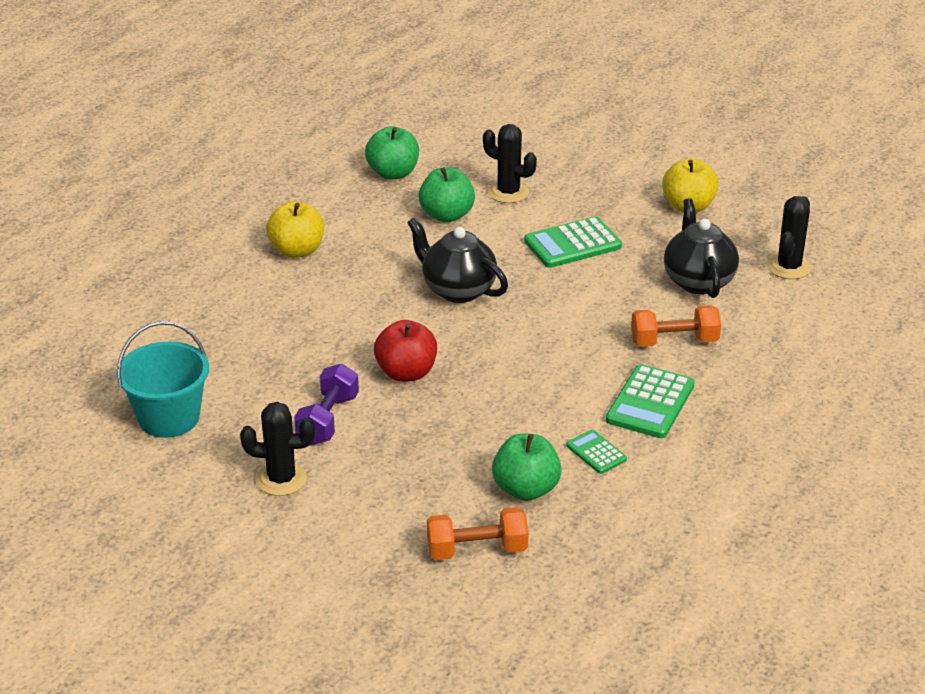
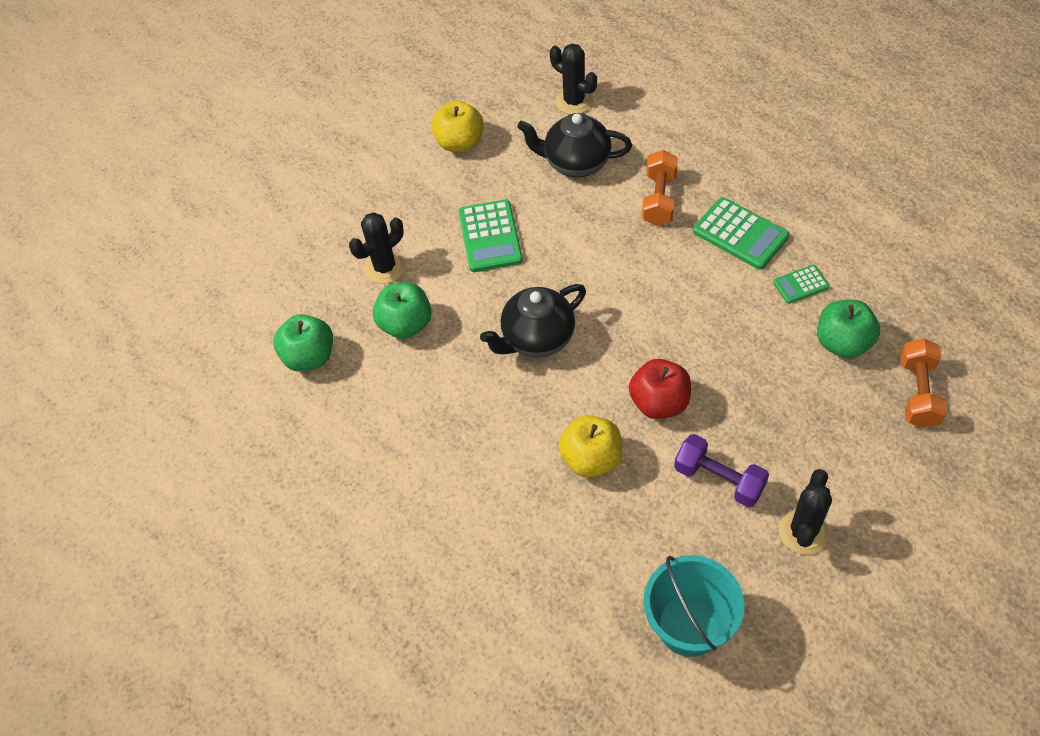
camera: 70 degrees left, 20 degrees up
(297, 250) = (423, 466): yellow apple -> yellow apple (591, 459)

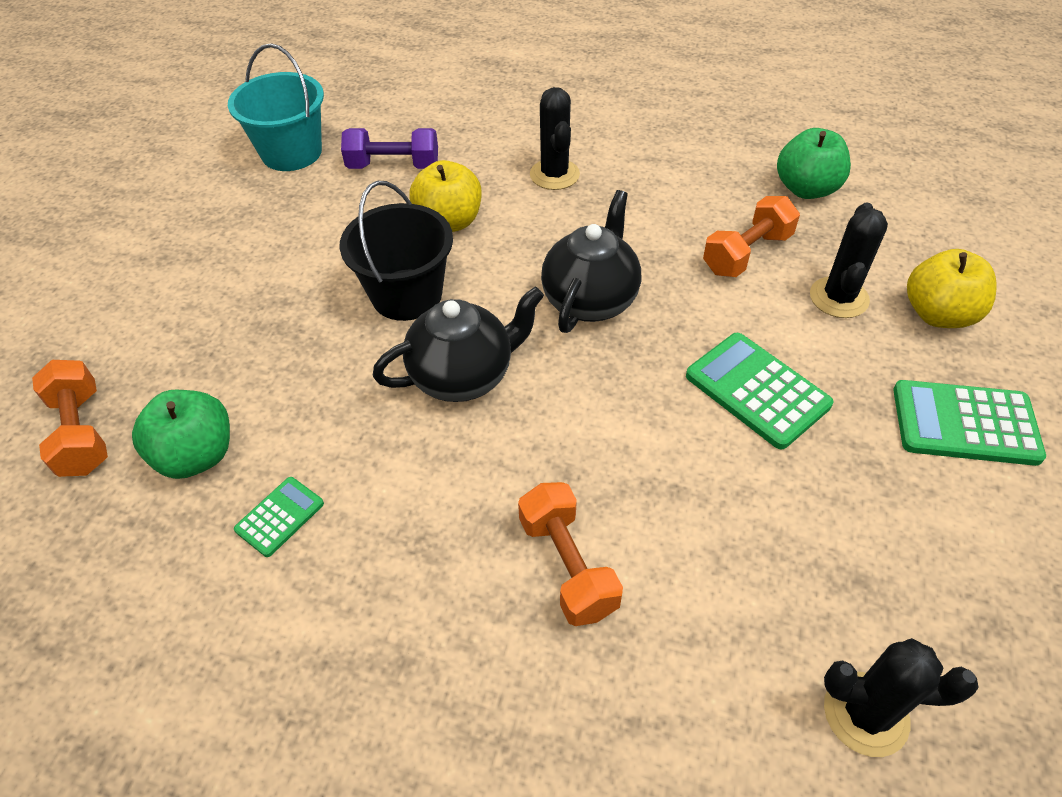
camera: 145 degrees right, 5 degrees down
(406, 324) = (747, 253): green apple -> orange dumbbell
(459, 143) = (953, 517): yellow apple -> yellow apple (938, 314)
(576, 163) = (746, 570): black teapot -> black teapot (463, 375)
(659, 403) = (407, 295): red apple -> black bucket
(719, 479) = (307, 255): purple dumbbell -> purple dumbbell (393, 166)
(740, 234) = (405, 562): green calculator -> green calculator (965, 424)
(803, 532) = (203, 247): black cactus -> black cactus (554, 174)

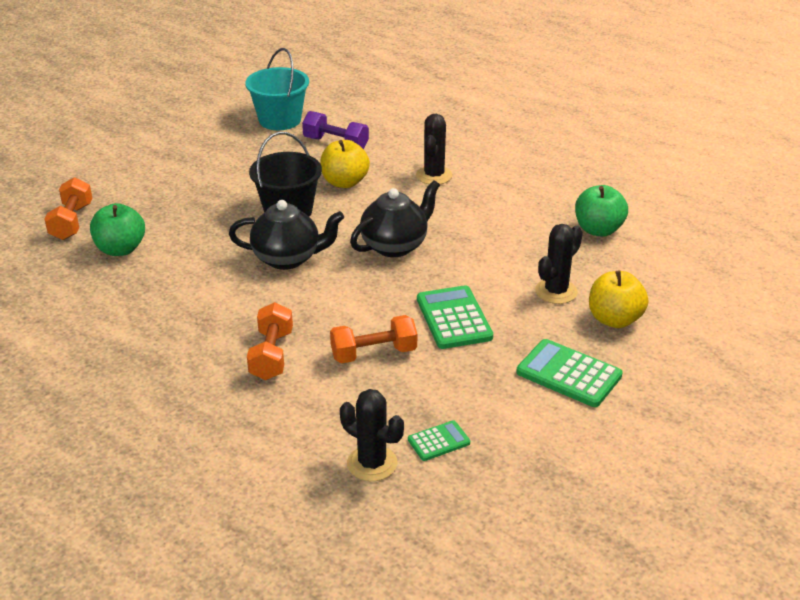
camera: 25 degrees right, 15 degrees down
(280, 517) = (142, 287): green calculator -> green calculator (438, 441)
(747, 253) = (519, 252): orange dumbbell -> orange dumbbell (373, 353)

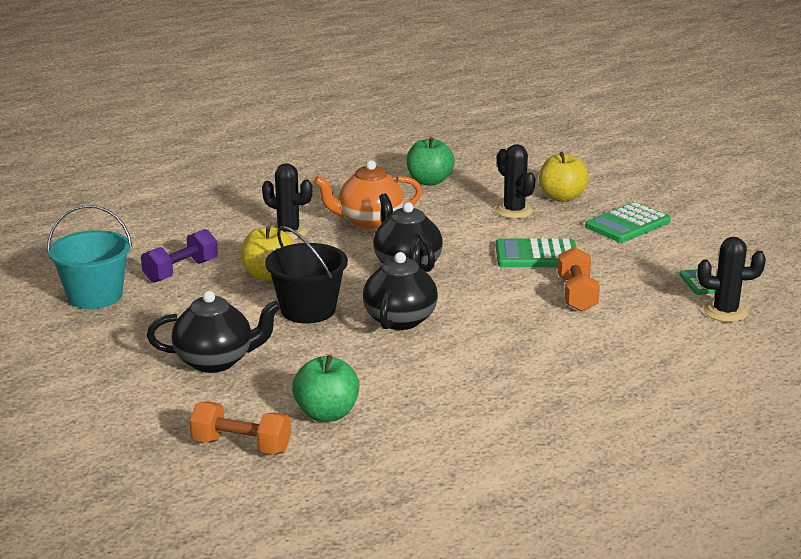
camera: 75 degrees left, 10 degrees down
(192, 188) = (216, 361): none -> black teapot
(271, 355) = (564, 341): orange dumbbell -> none
(372, 463) = (725, 312): black cactus -> black cactus turned 45 degrees clockwise
(480, 211) = (369, 221): none -> orange teapot

